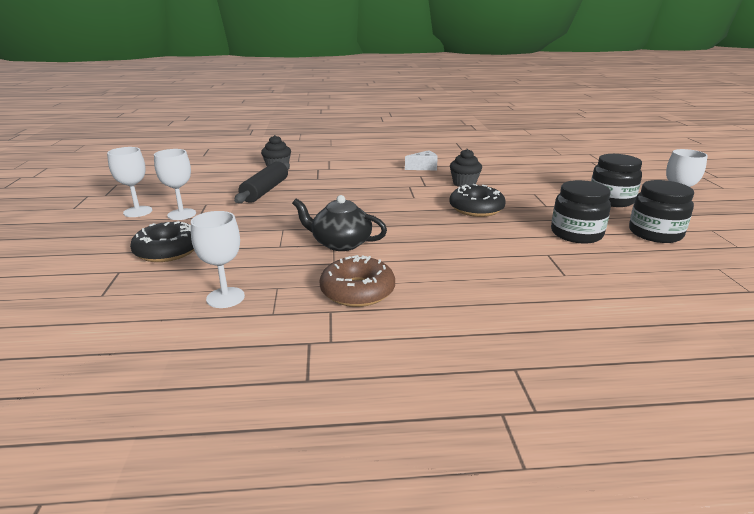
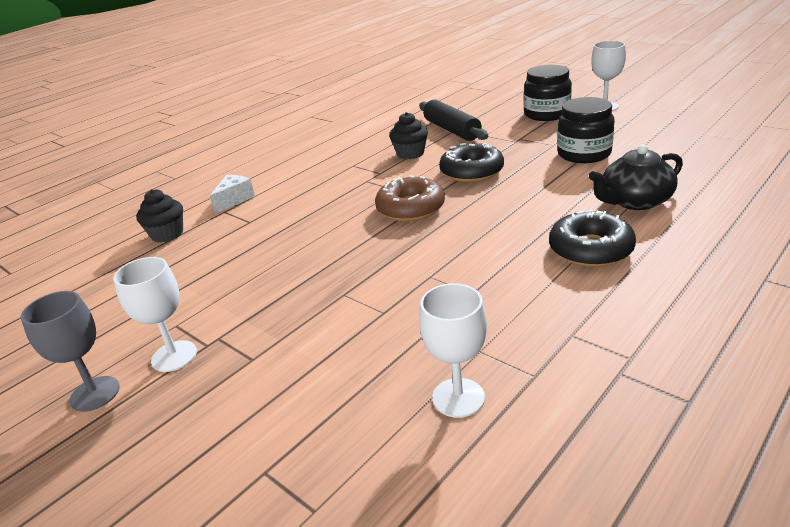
camera: 40 degrees left, 5 degrees up
(138, 211) = (95, 394): white goblet -> grey goblet
(168, 250) = (267, 404): black donut -> black donut (590, 249)
(265, 190) = (219, 267): black rolling pin -> black rolling pin (452, 130)
(340, 243) = (434, 271): black teapot -> black teapot (634, 201)
(357, 291) = (550, 302): brown donut -> brown donut (410, 208)
(424, 167) = (338, 156): white cheese -> white cheese (234, 200)
(655, 233) = (625, 127): black jar -> none

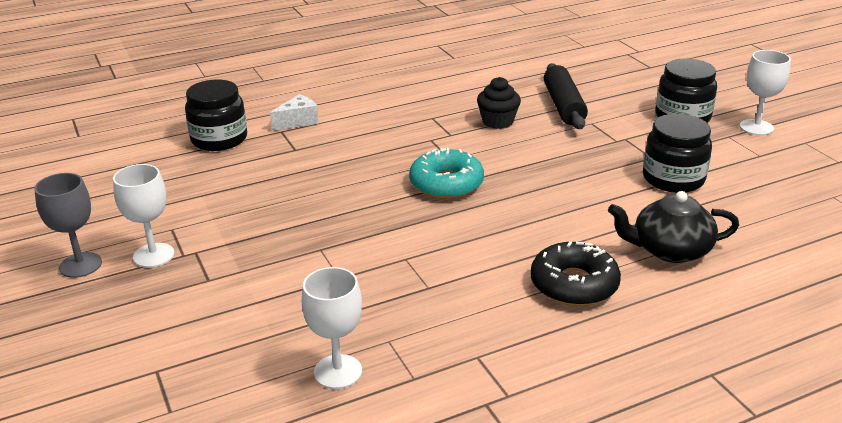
camera: 20 degrees right, 0 degrees up
(167, 234) = (219, 139): black cupcake -> black jar
(410, 208) = (446, 184): brown donut -> turquoise donut
(472, 171) = (539, 162): black donut -> none

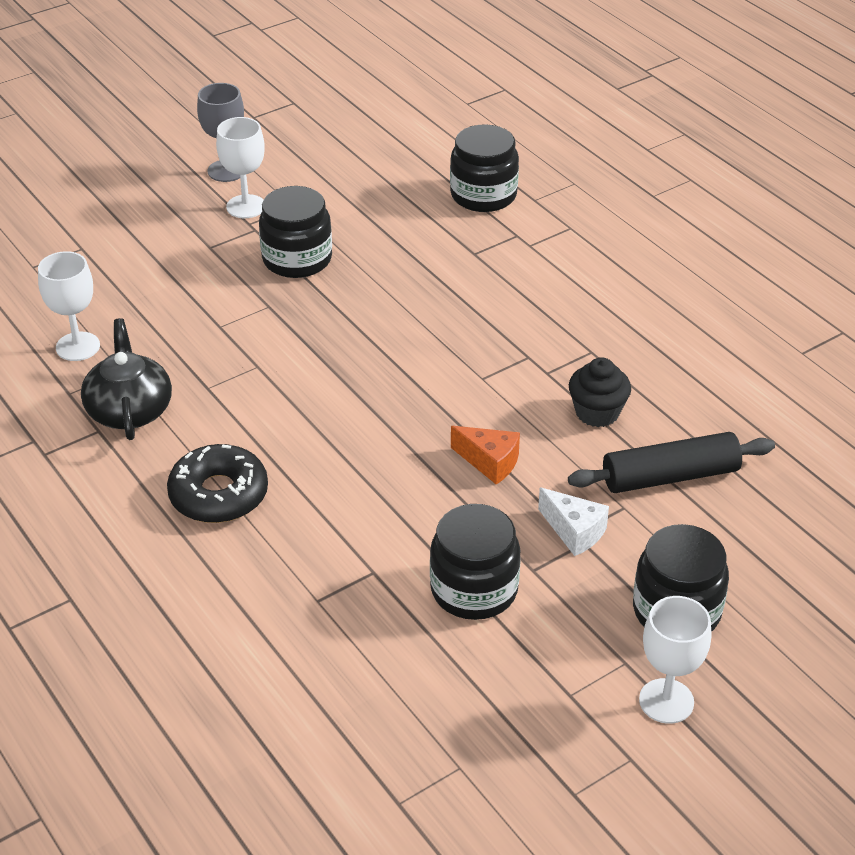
camera: 80 degrees right, 10 degrees up
(257, 230) = (297, 259): none -> black jar
(298, 121) = (544, 243): white cheese -> white cheese (574, 532)
(446, 184) = (417, 380): turquoise donut -> none
(544, 163) = (490, 462): none -> orange cheese
(669, 250) = (296, 577): black teapot -> black teapot (129, 410)

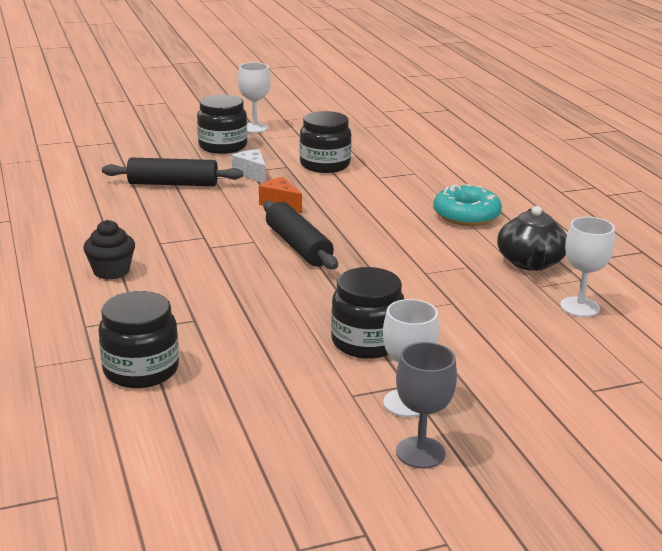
camera: 165 degrees left, 15 degrees down
(219, 494) = (466, 215): black donut -> turquoise donut
(423, 379) = (298, 246): none -> black rolling pin
(597, 412) = (189, 214): black cupcake -> black cupcake (111, 271)

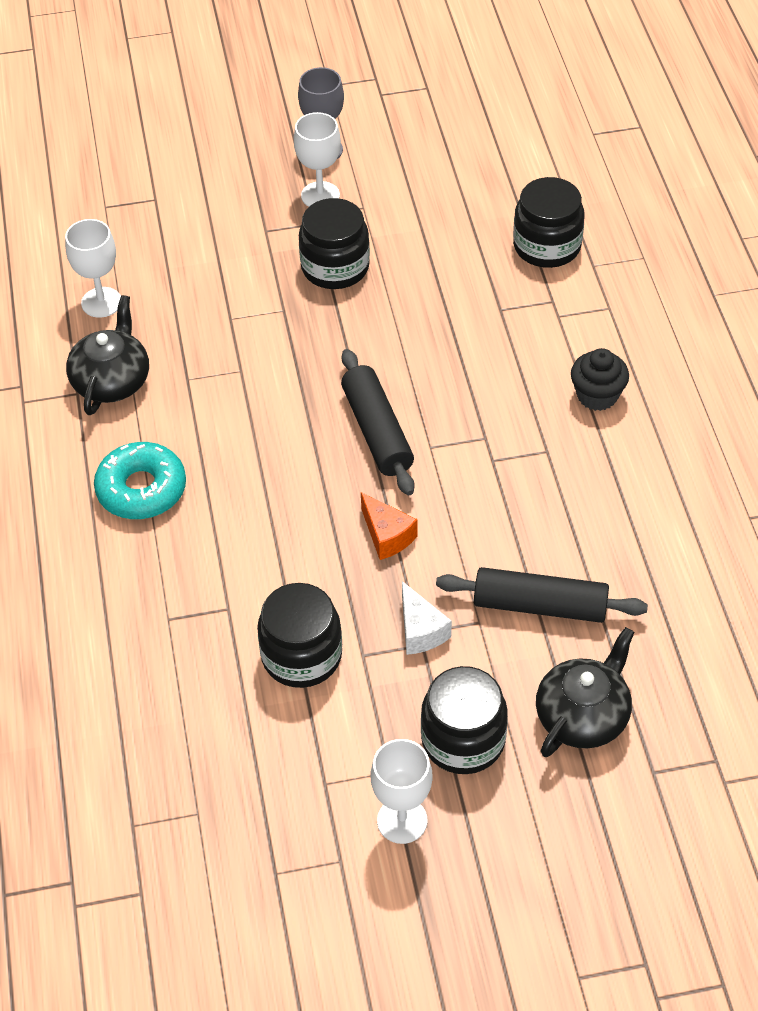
camera: 170 degrees left, 25 degrees up
(151, 154) = (583, 715): none -> black teapot

